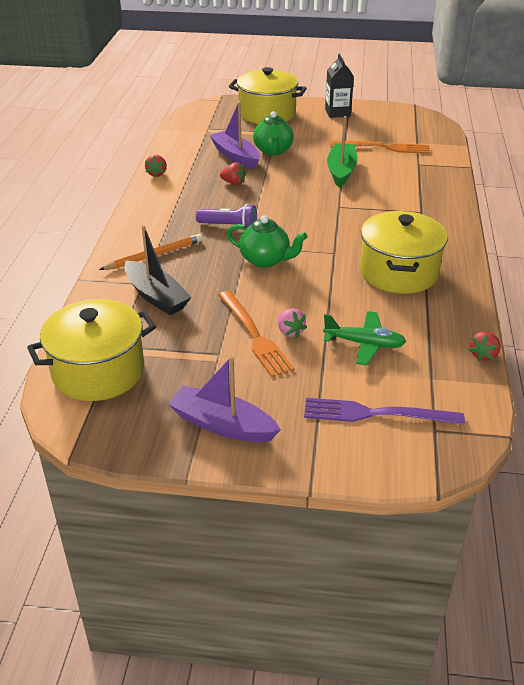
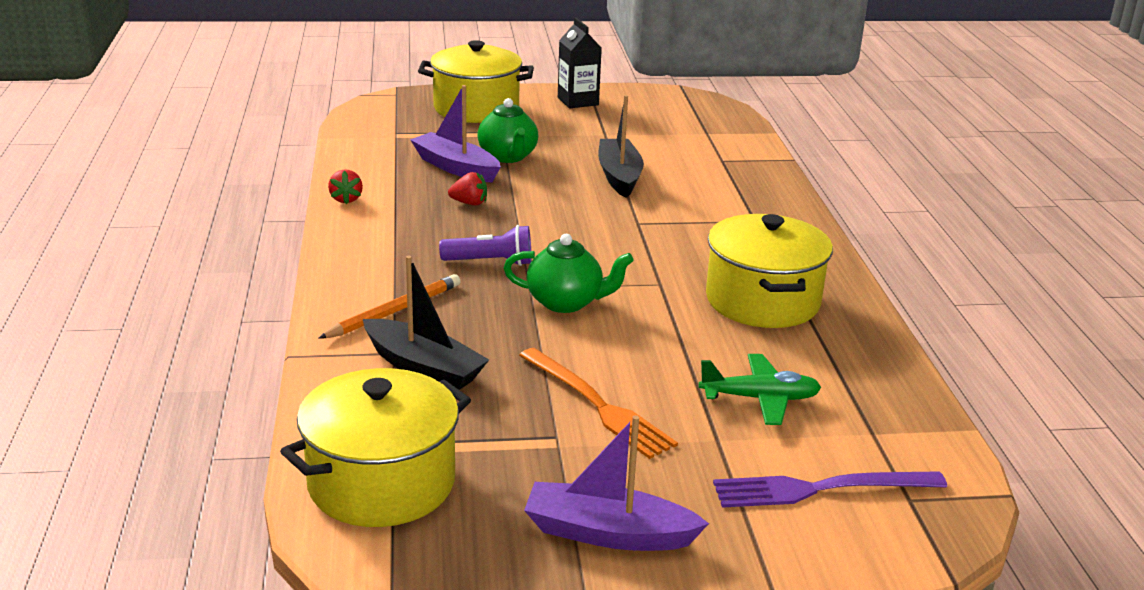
camera: 15 degrees left, 10 degrees down
(290, 332) = (647, 395): pink strawberry -> none
(341, 171) = (619, 176): green boat -> black boat
(383, 147) = (664, 142): orange fork -> none
(483, 355) = (927, 395): red strawberry -> none

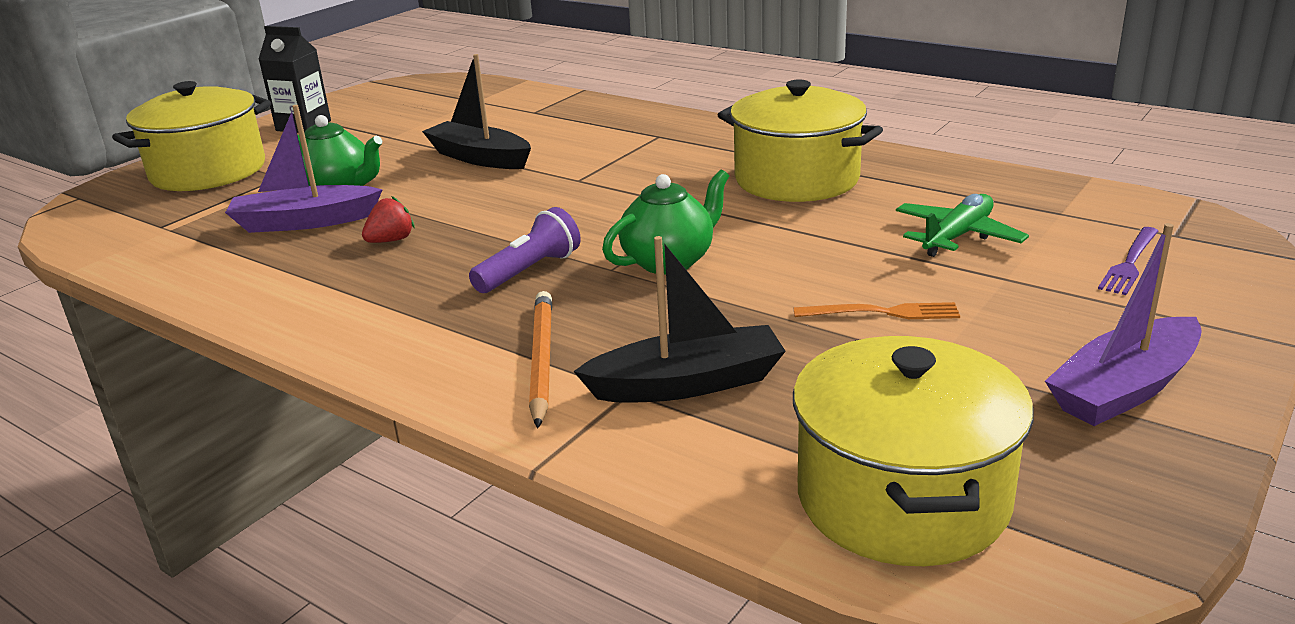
camera: 45 degrees left, 0 degrees up
(346, 199) = (243, 304): red strawberry -> none
(597, 405) = (882, 313): orange fork -> orange fork, size x0.63
(821, 489) = (1130, 263): purple fork -> purple fork, size x0.63

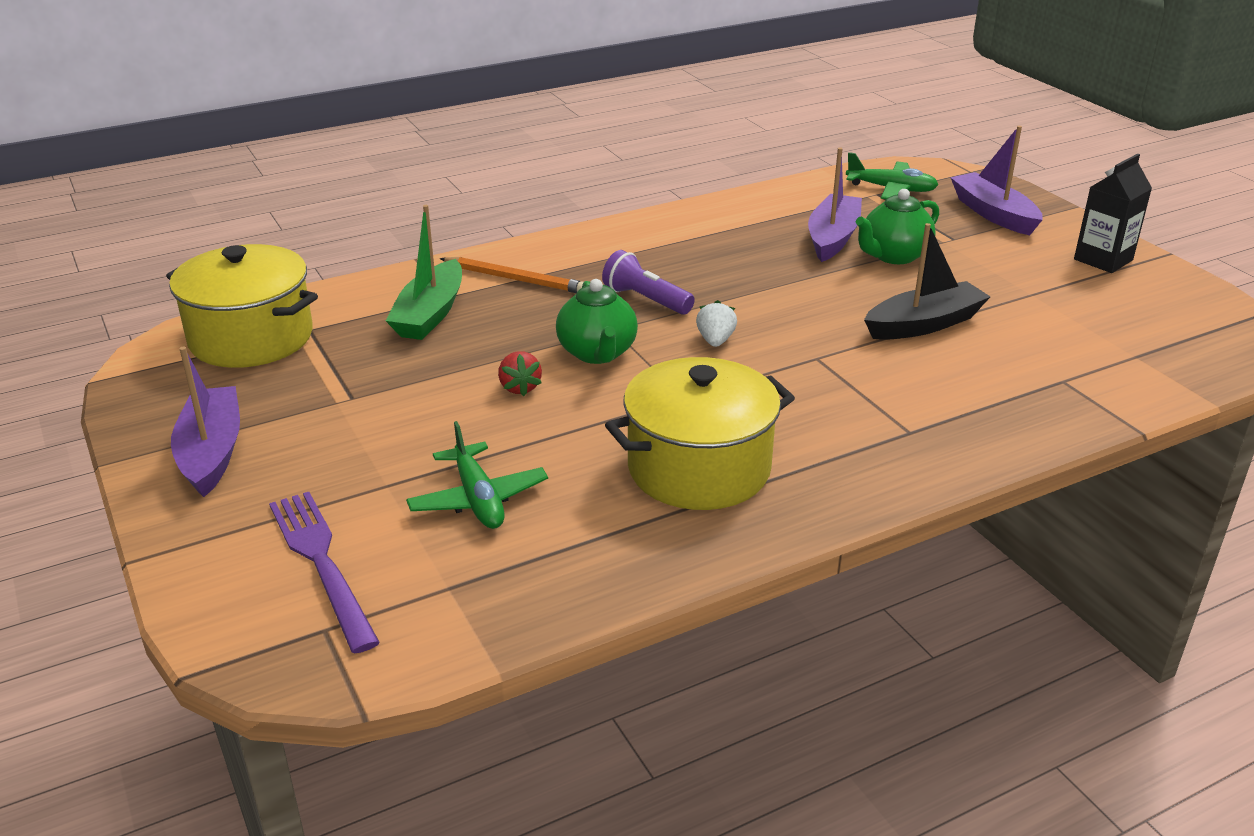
camera: 115 degrees right, 5 degrees up
(145, 222) = (891, 189): none -> green plane
(208, 171) = (993, 214): yellow pot -> purple boat
(391, 240) = (760, 262): red strawberry -> red strawberry (519, 387)
(530, 271) = (645, 299): purple flashlight -> purple flashlight turned 150 degrees clockwise
(588, 220) = (715, 341): none -> white strawberry
(687, 383) = (430, 314): black boat -> green boat
(882, 313) = (414, 407): orange fork -> none
(1130, 263) = (322, 563): purple fork -> purple fork, size x1.60

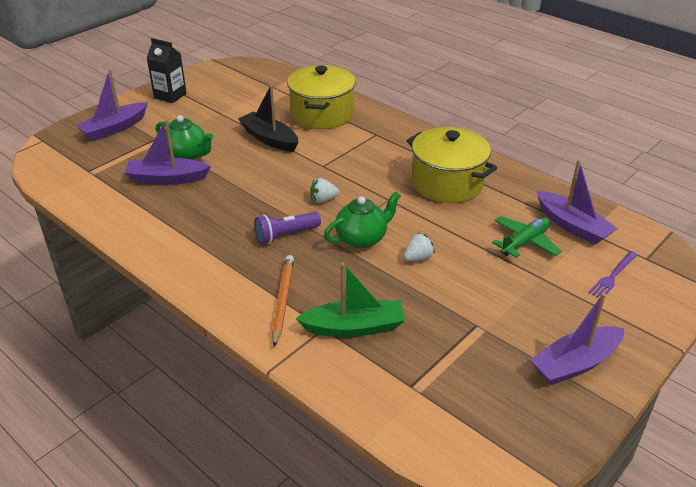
camera: 110 degrees left, 5 degrees up
(251, 338) = (442, 415): yellow pot -> yellow pot (322, 114)
(322, 563) = (613, 276): purple fork -> purple fork, size x0.63
(479, 573) = (572, 226): none -> purple boat
(519, 387) = (418, 258): red strawberry -> white strawberry
(645, 299) = (285, 235): purple flashlight -> purple flashlight turned 45 degrees clockwise
(891, 189) = (79, 166): green plane -> none

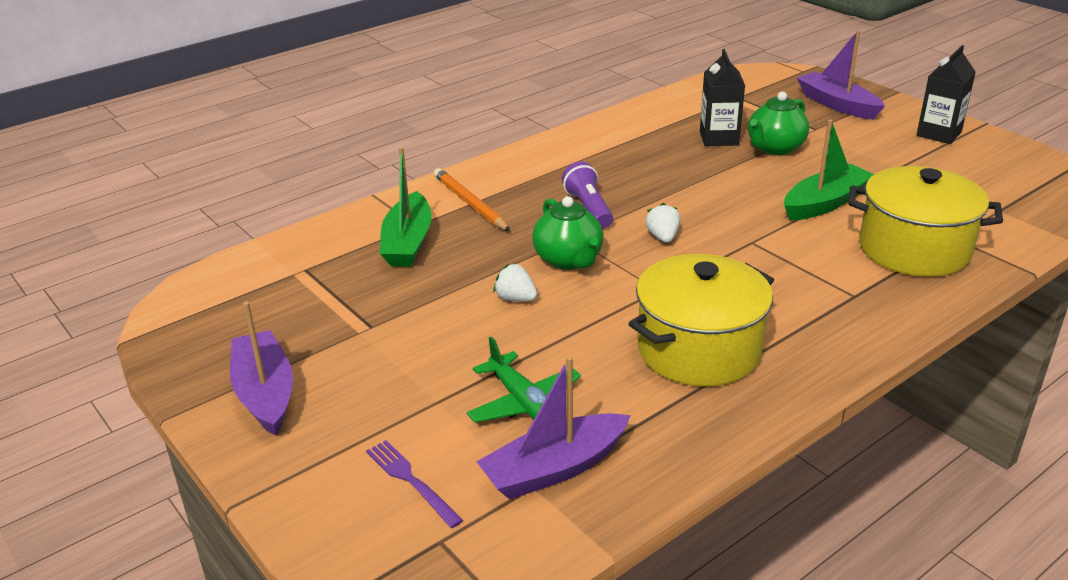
camera: 100 degrees right, 5 degrees down
(167, 179) = (719, 138): purple boat -> black carton
(269, 139) = (825, 203): black boat -> green boat
(283, 300) = (470, 203): orange pencil -> orange pencil turned 135 degrees counterclockwise
(418, 258) = (515, 298): white strawberry -> white strawberry turned 150 degrees clockwise

